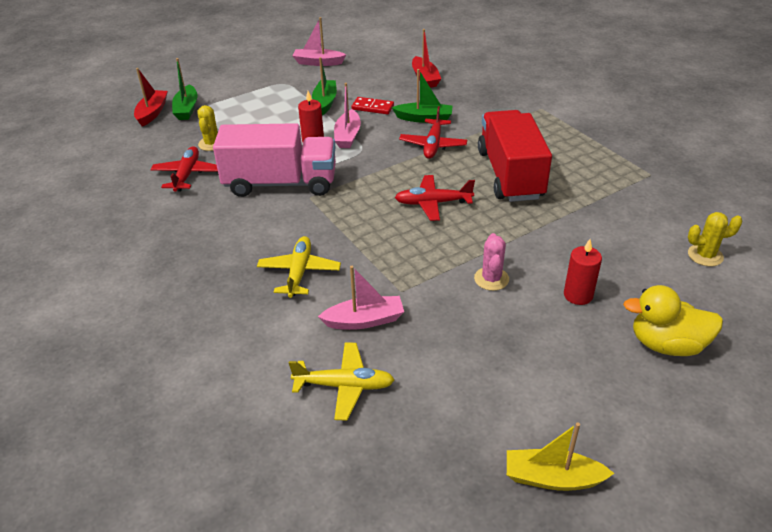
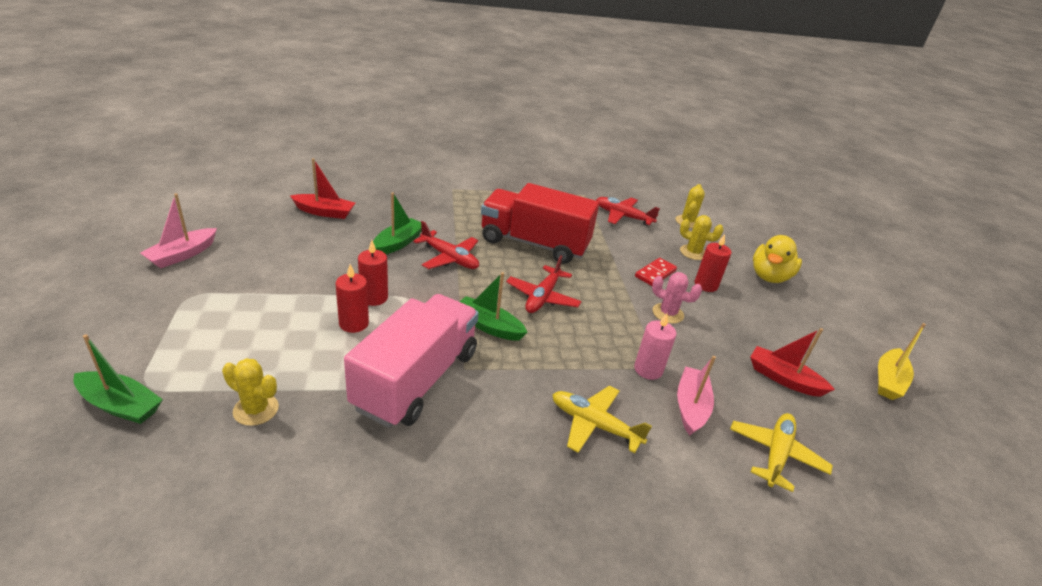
camera: 70 degrees left, 5 degrees down
(152, 113) = (72, 449): red boat -> red boat (783, 379)
(187, 175) = (307, 460): red plane -> red plane (622, 216)
(325, 102) = (283, 285): green boat -> green boat (488, 326)
(348, 136) = (374, 298): pink boat -> red candle
(372, 107) = (338, 261): red domino -> red domino (655, 273)
(391, 285) = (648, 370): none -> pink candle
(636, 273) = (693, 252): none -> yellow cactus

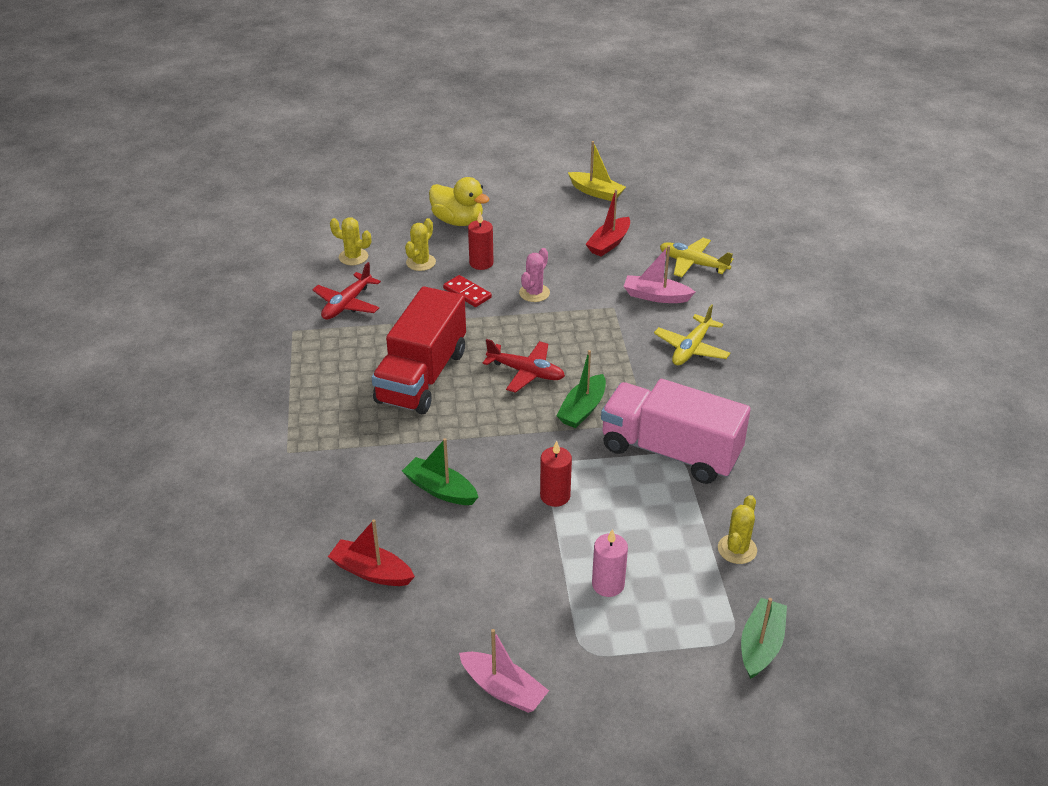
camera: 85 degrees left, 5 degrees up
(324, 212) = (371, 572): red boat -> red boat turned 75 degrees counterclockwise
(354, 323) = (602, 505): red candle -> none
(449, 258) = (465, 443): red plane -> none
(648, 370) = (618, 314): pink candle -> pink candle (608, 584)

